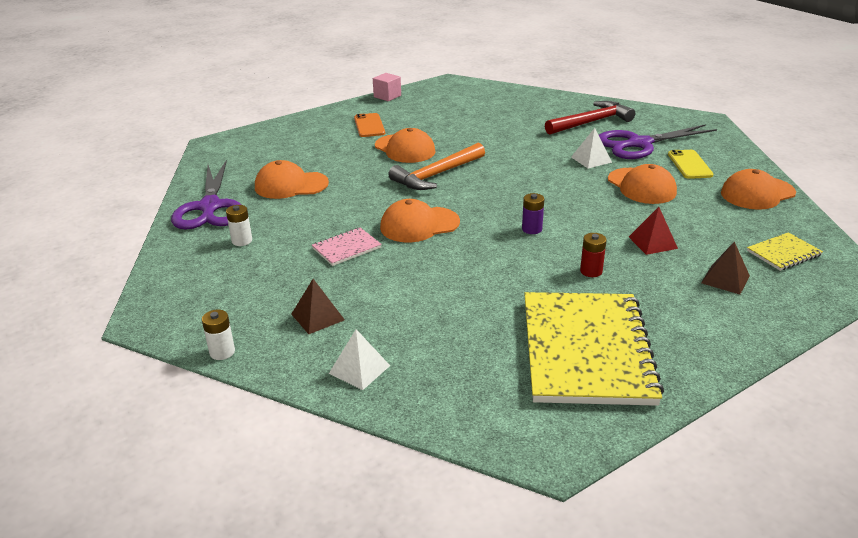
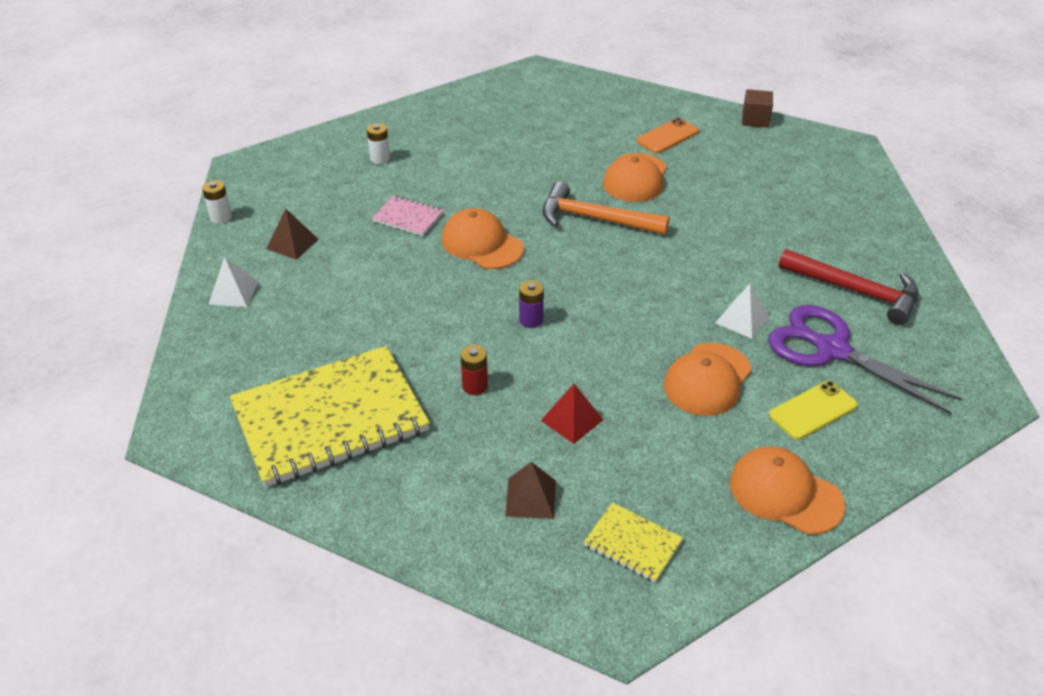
camera: 60 degrees right, 10 degrees up
(210, 207) = (422, 119): purple scissors -> none
(291, 185) = (496, 143): orange cap -> none
(387, 96) = (755, 120): pink cube -> brown cube

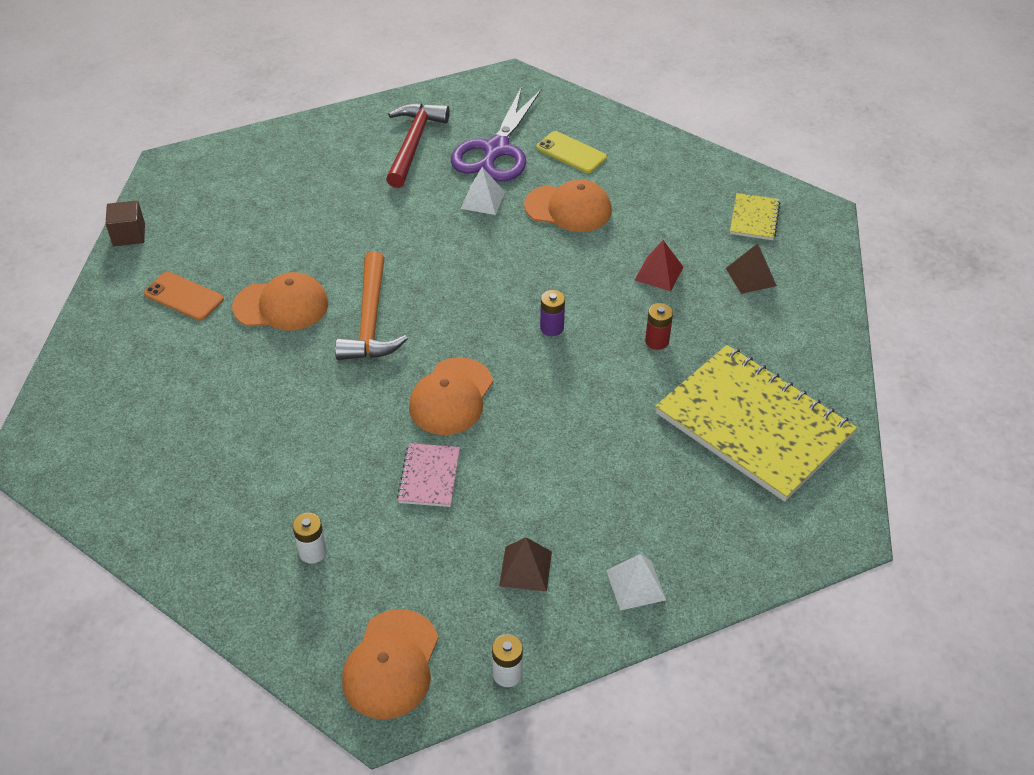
camera: 110 degrees left, 5 degrees up
(785, 493) = (661, 157): orange cap -> orange cap (391, 664)

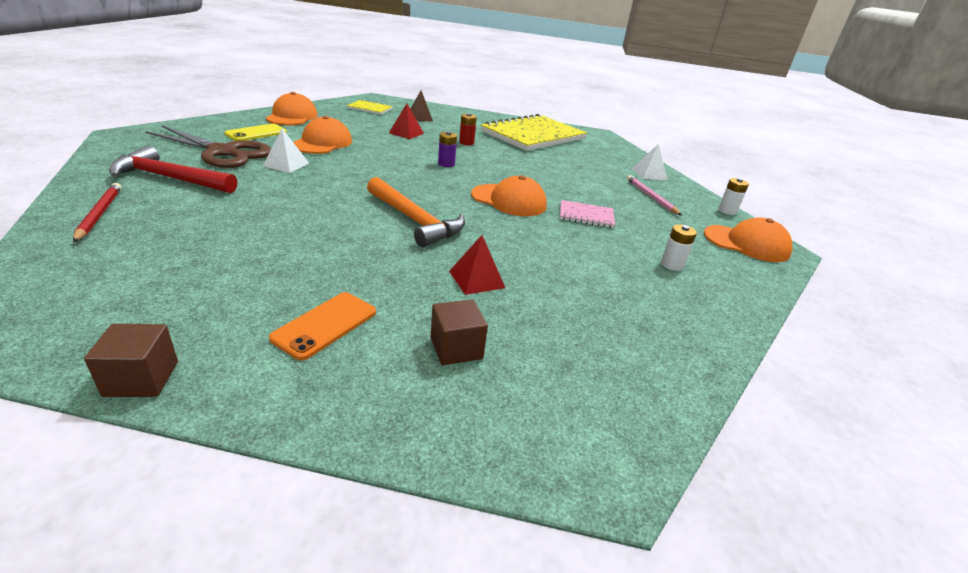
camera: 90 degrees left, 15 degrees down
(156, 371) = (456, 348): none -> brown cube
(258, 377) = (476, 279): none -> red pyramid
(281, 306) = (375, 260): orange cap -> orange cap (292, 116)
(330, 137) = (99, 214): none -> red pencil
(370, 320) = (414, 220): orange hammer -> orange hammer turned 45 degrees clockwise
(496, 150) = (223, 152): purple scissors -> brown scissors
(525, 568) = (651, 197): brown pyramid -> pink pencil

